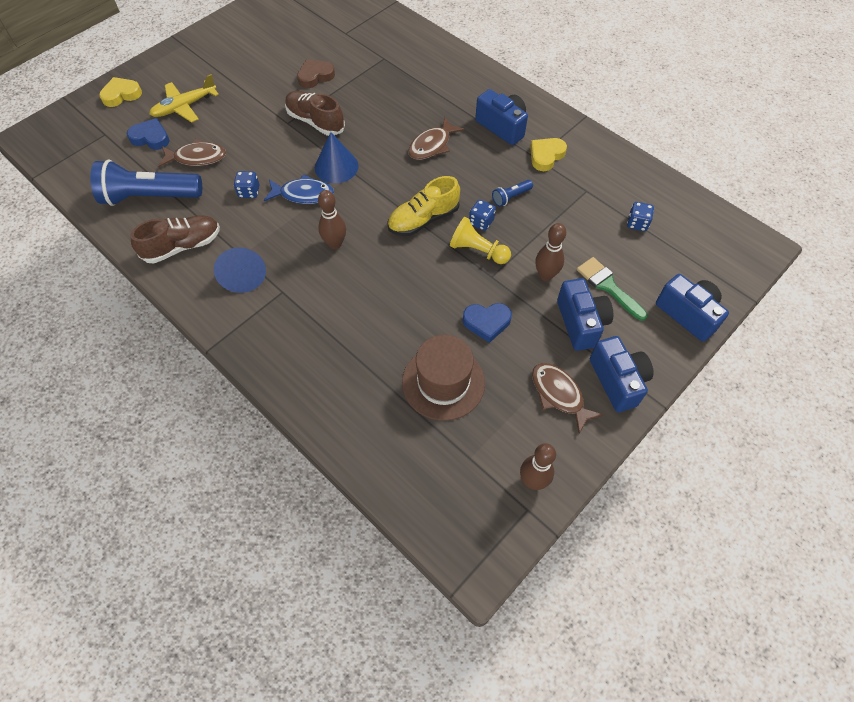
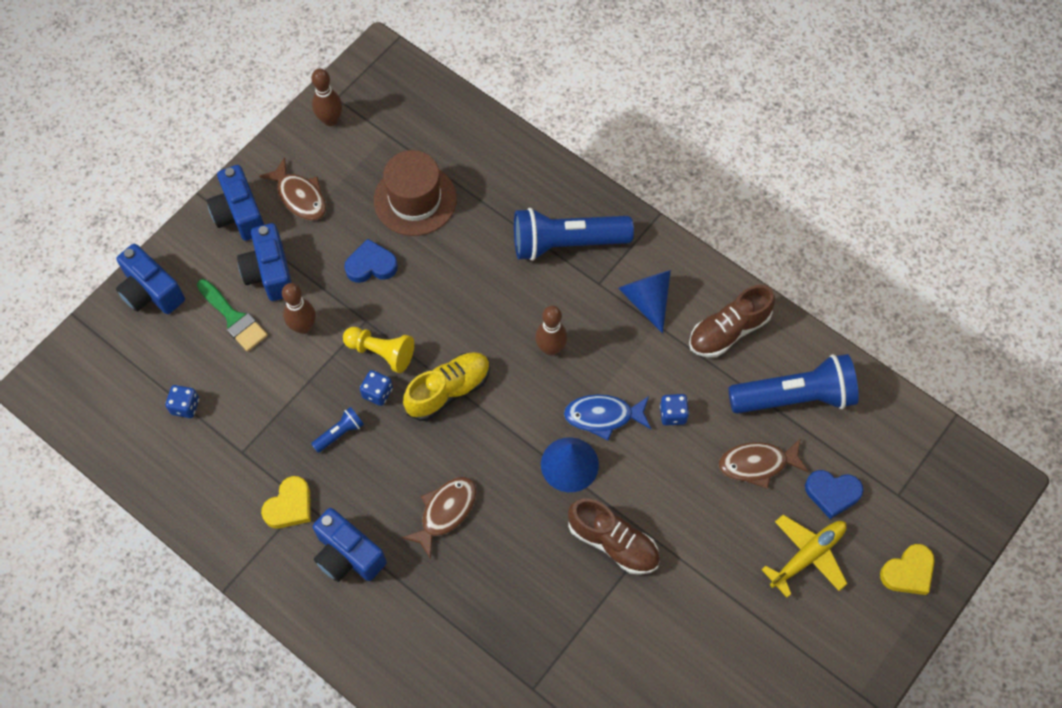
camera: 175 degrees right, 5 degrees up
(303, 329) = (566, 243): none -> blue flashlight
(315, 76) = (632, 637): brown heart -> none

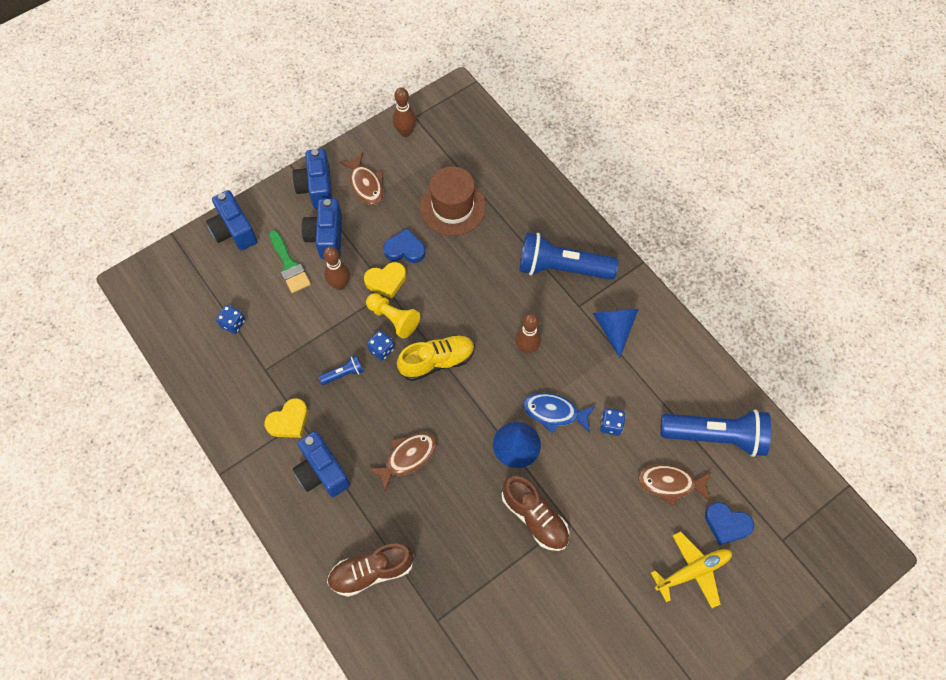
camera: 15 degrees right, 0 degrees up
(728, 331) = (674, 369): brown shoe -> brown shoe (372, 571)
(908, 572) = (775, 608): yellow heart -> yellow heart (386, 281)

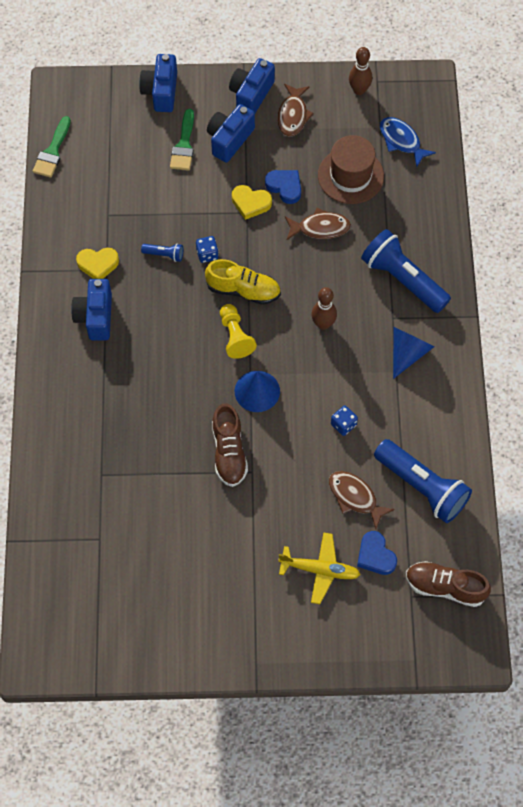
camera: 35 degrees right, 0 degrees up
(170, 343) = (52, 151): none -> green brush
(233, 323) = (109, 165): blue dice -> none
(340, 284) = (212, 184): brown bowling pin -> none
(372, 571) = (79, 410): brown shoe -> brown shoe (445, 587)
(393, 319) = (234, 236): yellow pawn -> yellow pawn (235, 336)
(407, 457) = (166, 347): brown fish -> brown fish (320, 228)
(554, 412) = (305, 386): blue fish -> blue fish (401, 141)

